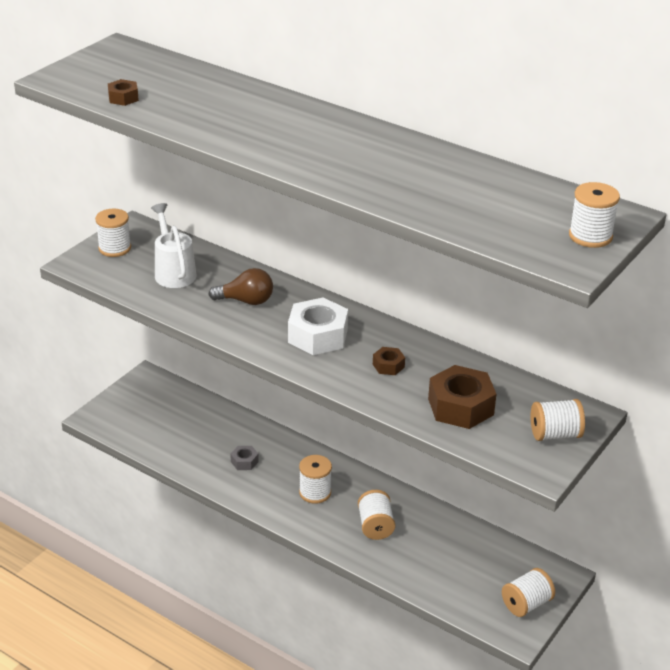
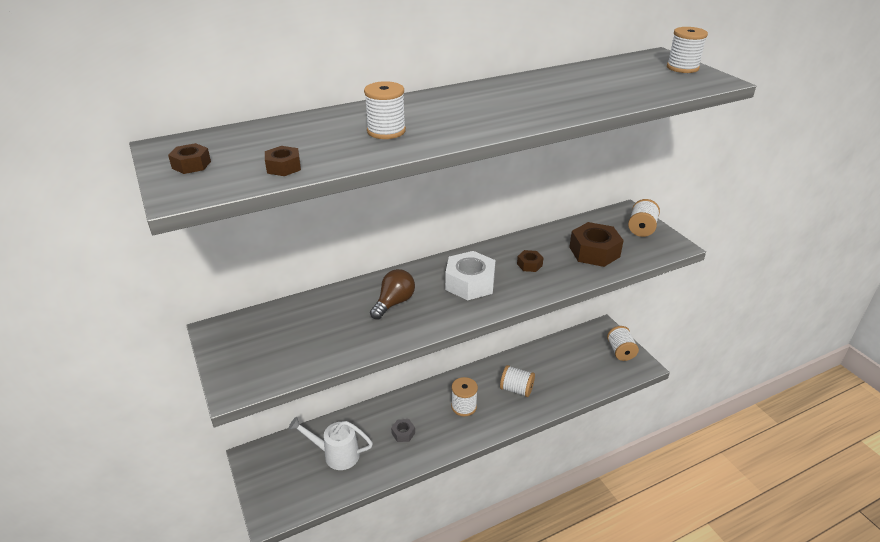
camera: 60 degrees left, 0 degrees up
(98, 66) = (191, 165): none -> brown nut
(114, 248) = (238, 354): white spool -> white spool (386, 131)
(173, 272) = (314, 329): white watering can -> white watering can (336, 454)

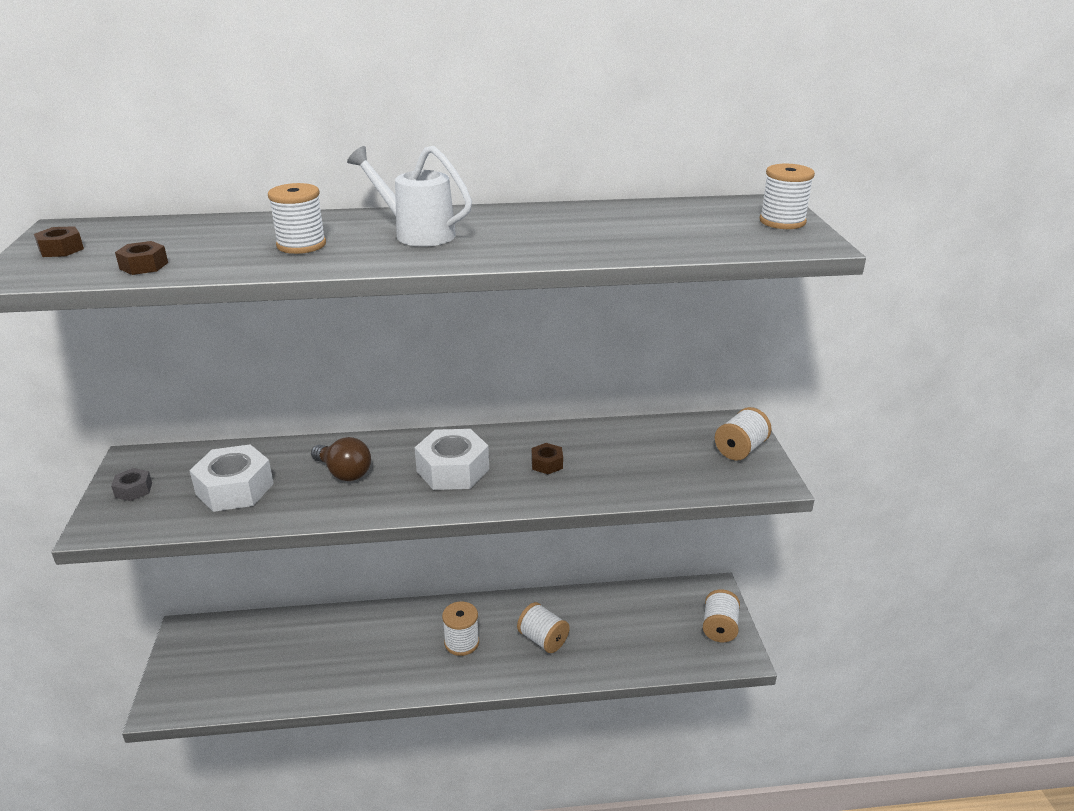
camera: 20 degrees right, 5 degrees down
(321, 333) = (235, 489): none -> white nut
(336, 454) = (275, 657): white watering can -> white watering can (417, 233)
(394, 303) = (344, 473): brown light bulb -> brown light bulb turned 75 degrees clockwise
(403, 433) = (367, 654): grey nut -> grey nut (133, 490)
(594, 252) = (647, 466): brown nut -> none

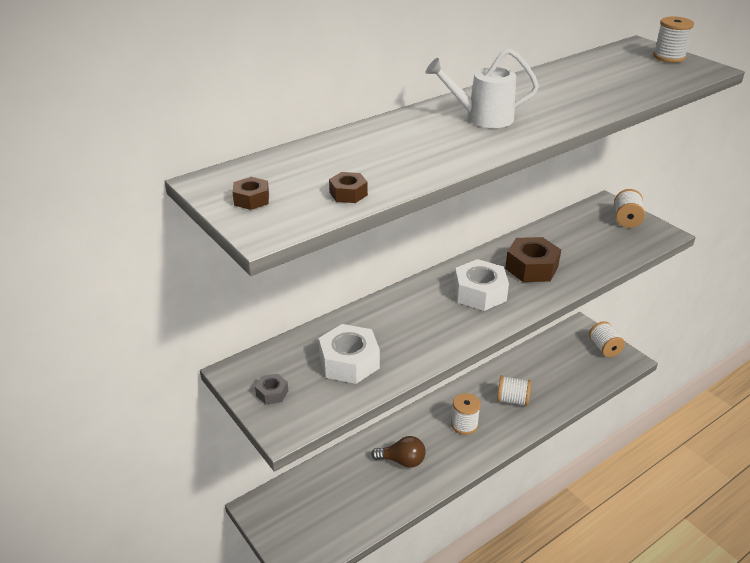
camera: 30 degrees left, 5 degrees up
(301, 245) = (425, 147): white spool -> none
(344, 473) = (411, 322): brown light bulb -> brown light bulb (402, 461)
(547, 464) = (531, 267): brown nut -> brown nut, size x2.04

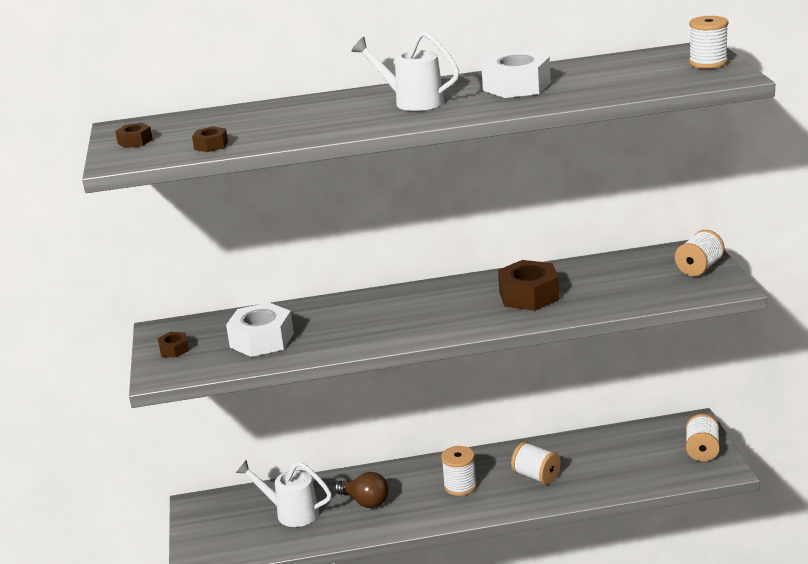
camera: 30 degrees right, 10 degrees down
(272, 393) = (174, 350): grey nut -> brown nut
(349, 490) = (291, 513): none -> white watering can
(479, 293) = (447, 308): white nut -> white nut (516, 86)

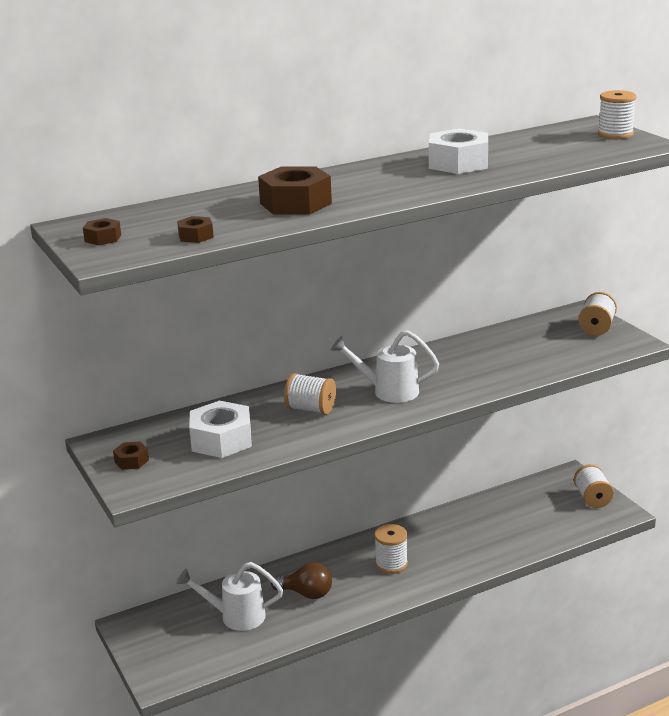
camera: 20 degrees left, 0 degrees up
(412, 102) = (368, 182): white watering can -> white watering can (389, 391)
(529, 295) = (460, 368): brown nut -> brown nut (295, 203)
(536, 476) = (458, 543): white spool -> white spool (311, 409)

